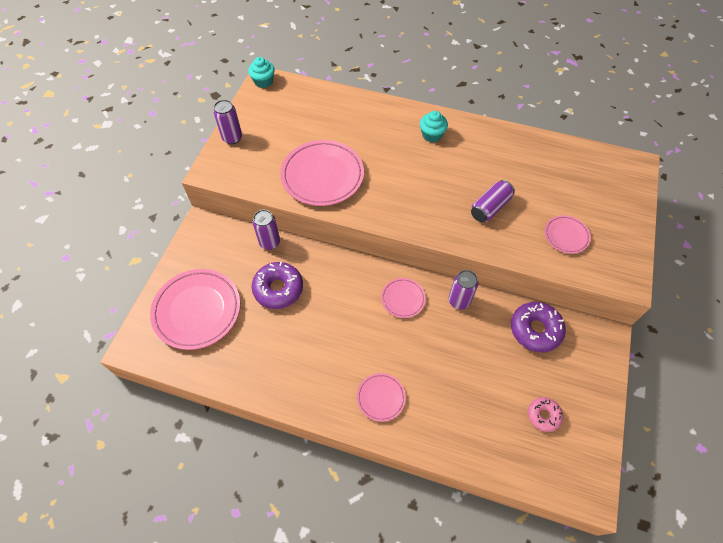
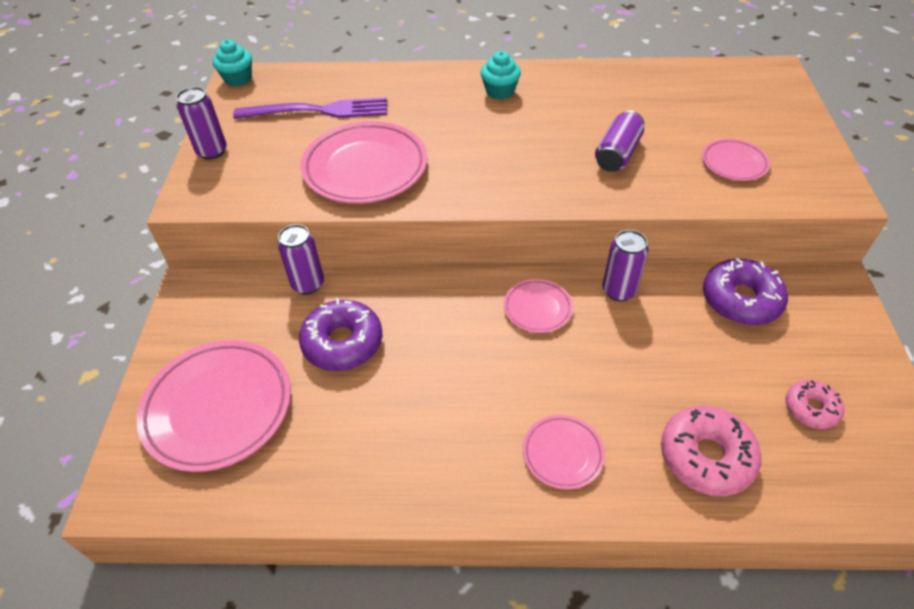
camera: 15 degrees left, 10 degrees down
(307, 122) = (318, 111): none -> purple fork
(464, 425) = (706, 456): none -> pink donut

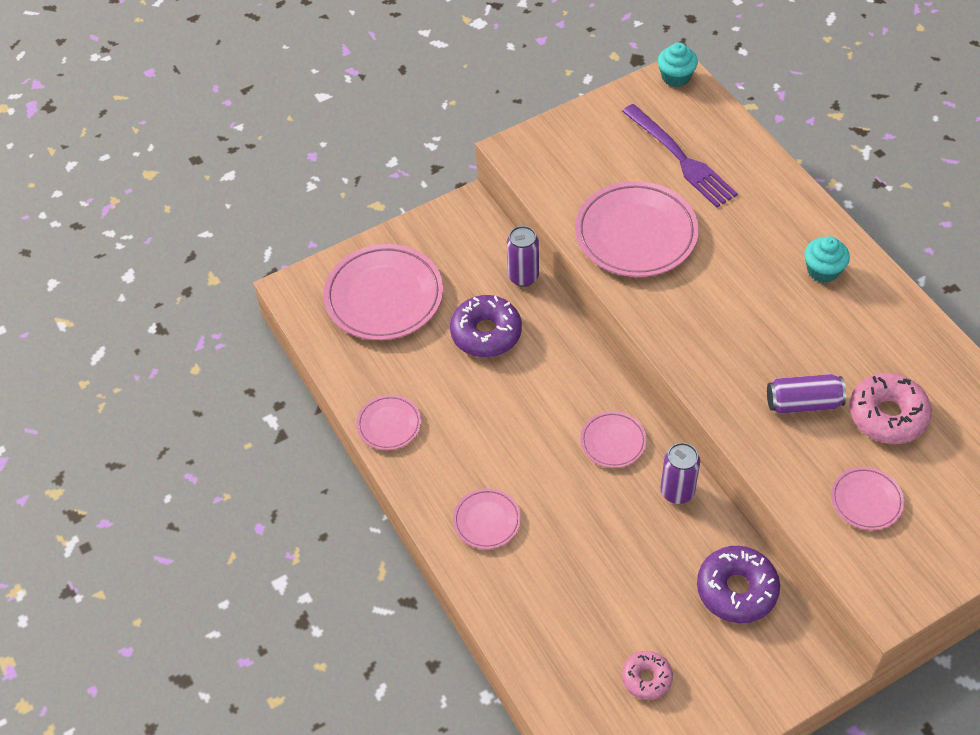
camera: 60 degrees right, 5 degrees up
(212, 151) = (575, 126): purple can -> none
(380, 487) = (389, 425): none -> pink plate
(706, 456) = (547, 616): pink donut -> pink donut (887, 415)

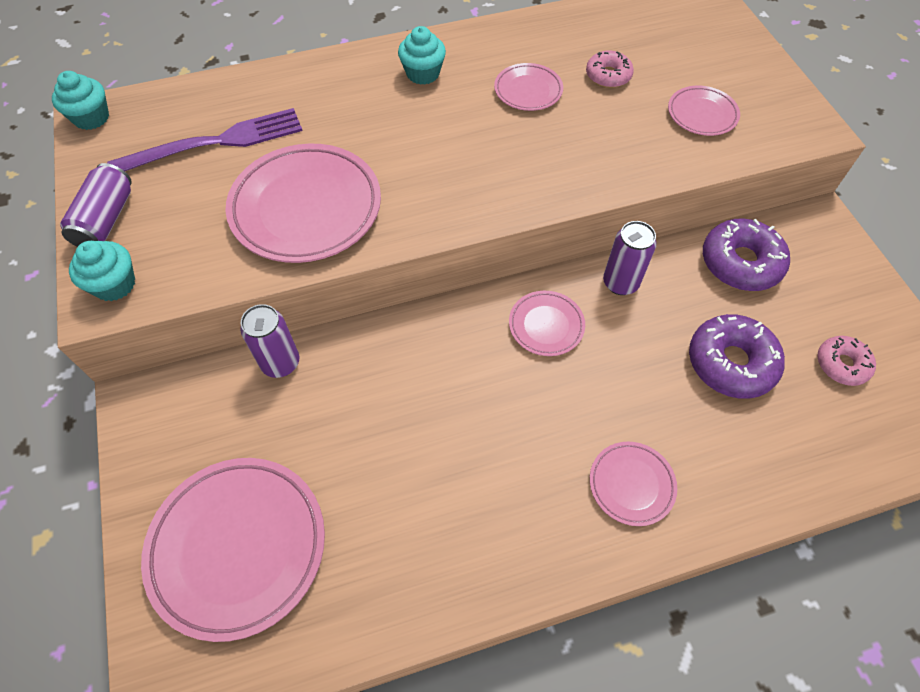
camera: 80 degrees left, 5 degrees up
(389, 425) = (460, 583): pink plate -> pink plate (528, 91)
(486, 333) = (351, 425): purple donut -> purple donut (731, 362)
(530, 151) = (114, 284): none -> turquoise cupcake
(803, 403) = (581, 128): purple can -> purple can (106, 219)
(887, 415) = (608, 76): pink donut -> pink donut, size x0.60

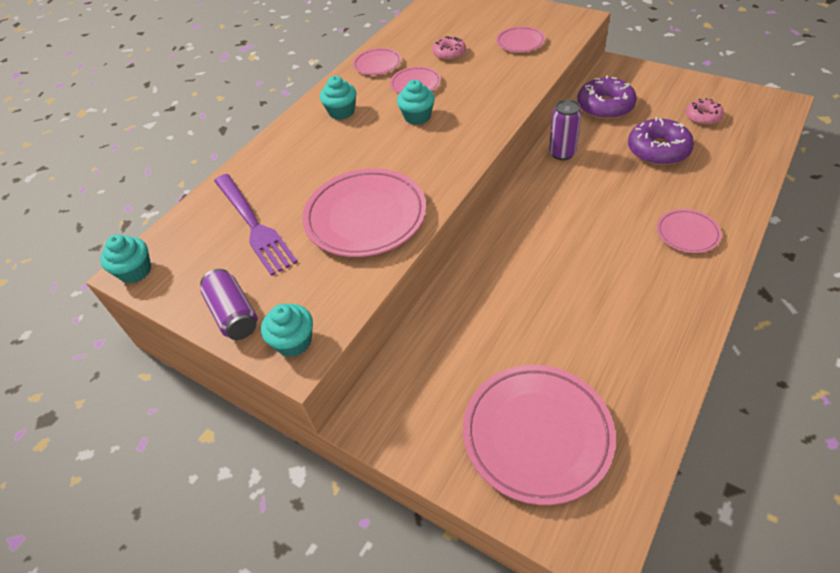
camera: 35 degrees left, 10 degrees down
(216, 142) = (254, 225): purple fork -> purple fork turned 120 degrees clockwise
(280, 363) = (430, 326): purple can -> none
(483, 131) = (417, 117): none -> turquoise cupcake
(546, 325) = (552, 198): pink plate -> pink plate (377, 64)

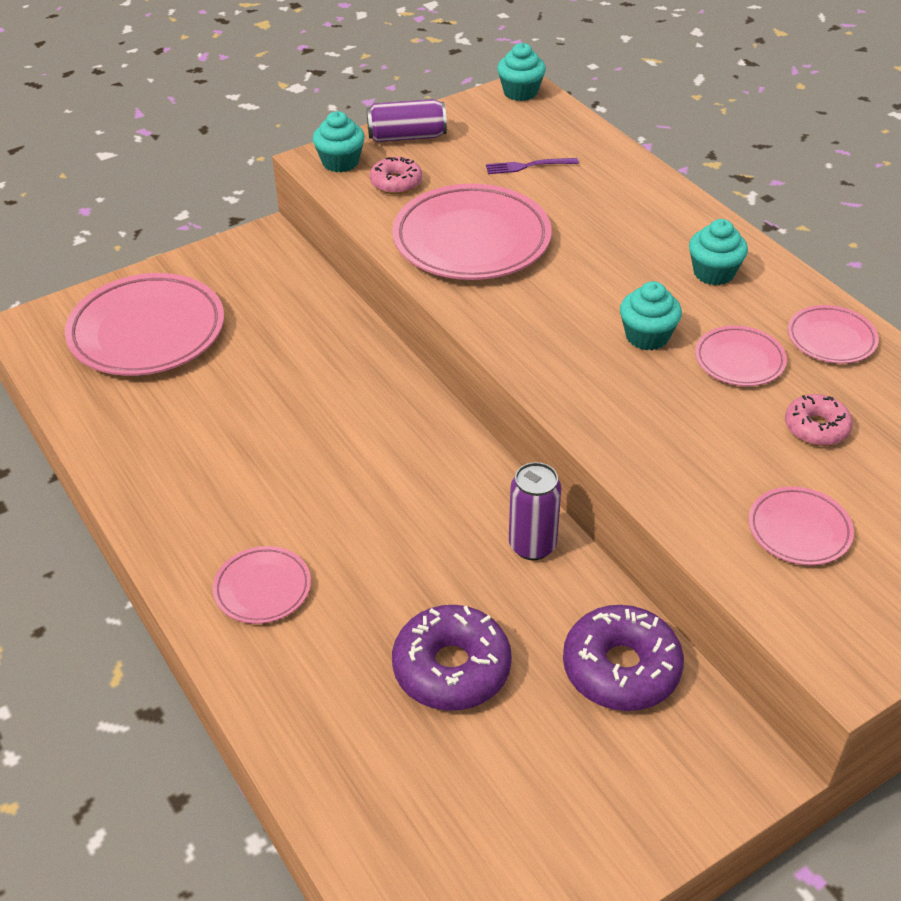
camera: 110 degrees right, 5 degrees down
(254, 225) = (528, 166): purple fork -> purple fork, size x0.47
(703, 117) = (491, 795): pink donut -> pink donut (396, 183)

